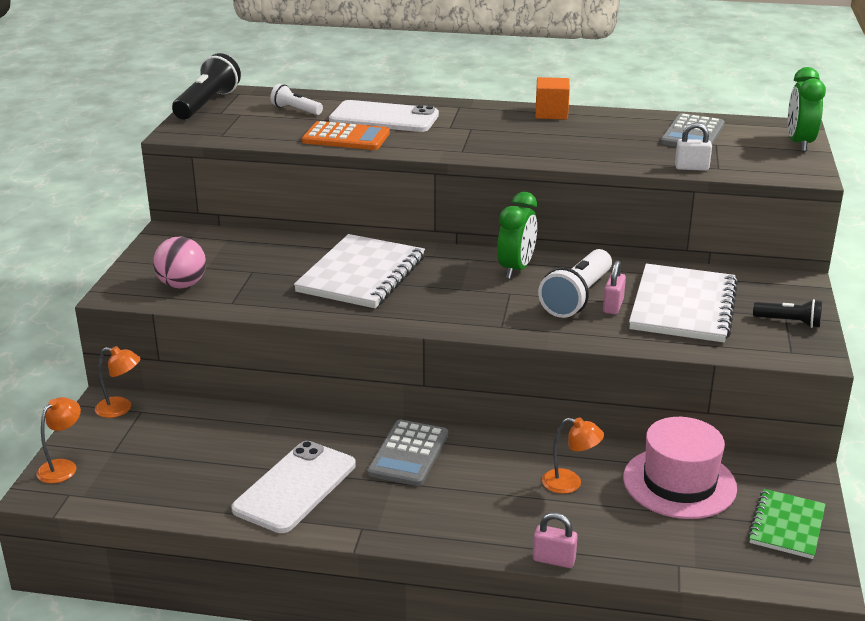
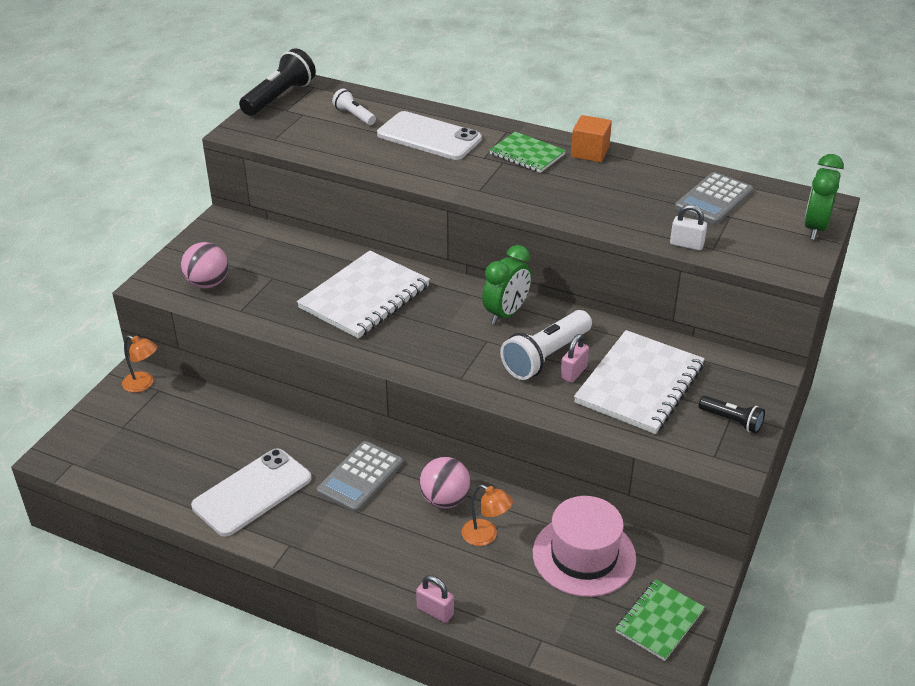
camera: 15 degrees right, 10 degrees up
(63, 467) = (77, 435): orange lamp -> none
(346, 137) = (382, 158): orange calculator -> none
(491, 121) = (527, 154): none -> green notebook
(509, 459) = (445, 500): none -> pink ball

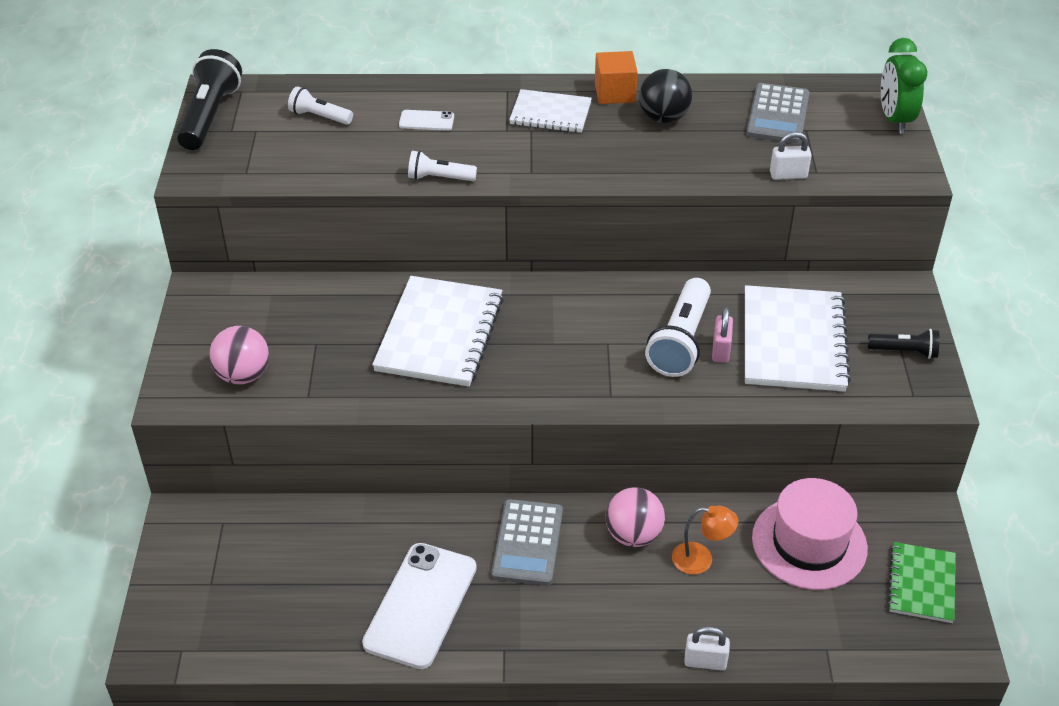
camera: 25 degrees left, 5 degrees up
(143, 384) = (199, 522): orange lamp -> none
(407, 176) = (439, 178): none -> white flashlight
(429, 137) = (426, 121): white phone -> white phone, size x0.45
(435, 611) = (705, 662): pink padlock -> white padlock
(506, 313) = (606, 305): green clock -> none
(527, 154) = (550, 113): green notebook -> white notebook
(615, 179) = (663, 118): none -> black ball

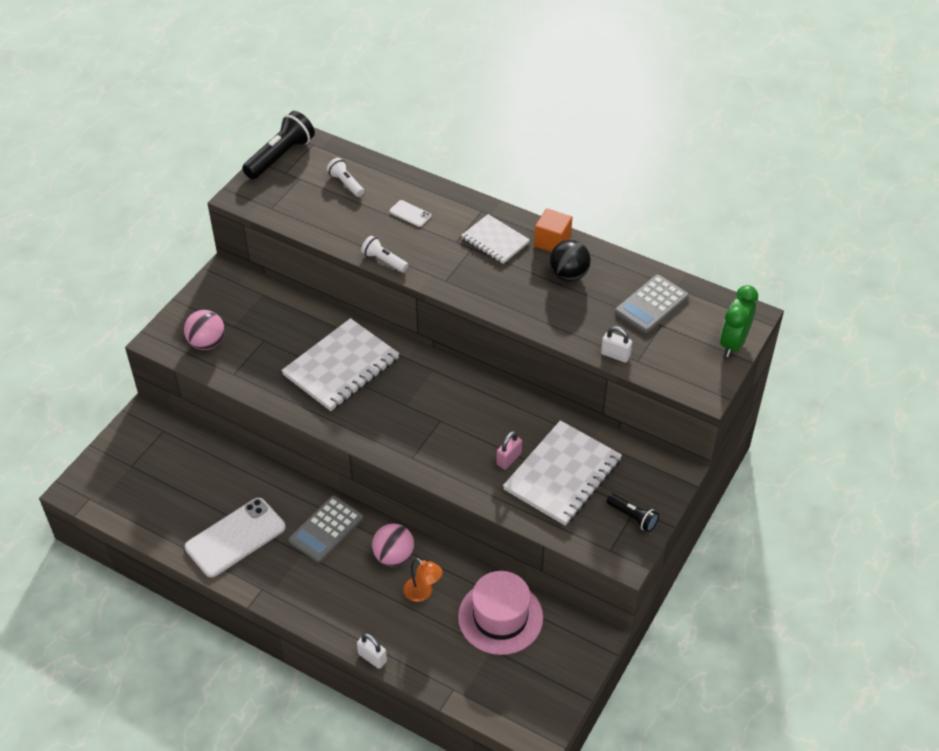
camera: 30 degrees right, 5 degrees up
(680, 341) = (487, 441): white flashlight -> none
(921, 584) = (550, 680): green notebook -> none

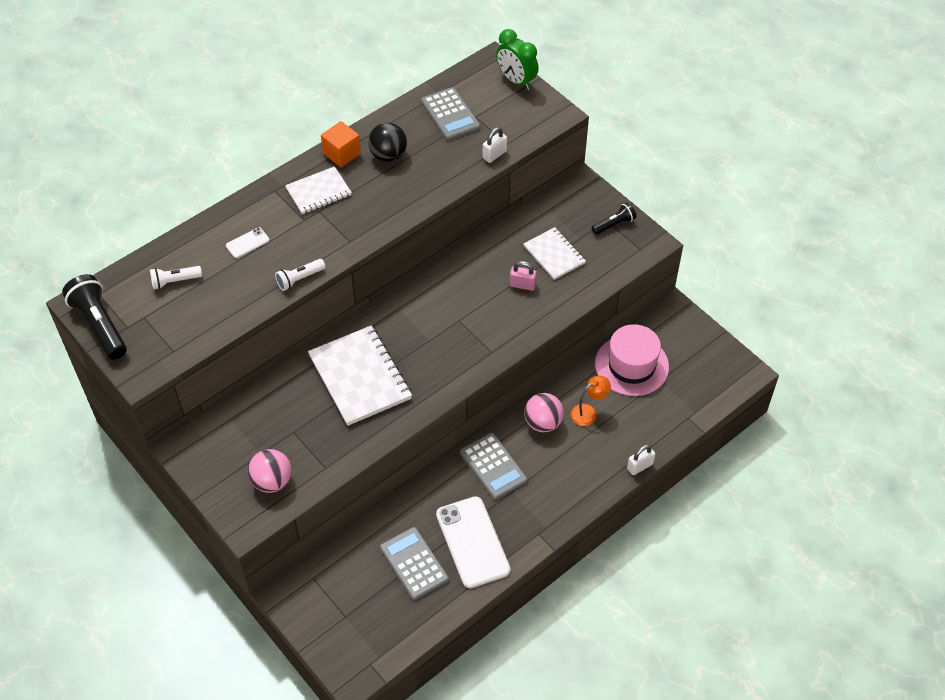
camera: 70 degrees left, 5 degrees up
(198, 499) = (414, 564): none -> grey calculator
(508, 459) = (522, 285): pink padlock -> pink padlock turned 45 degrees counterclockwise
(562, 475) = (554, 255): white notebook -> white notebook, size x0.59

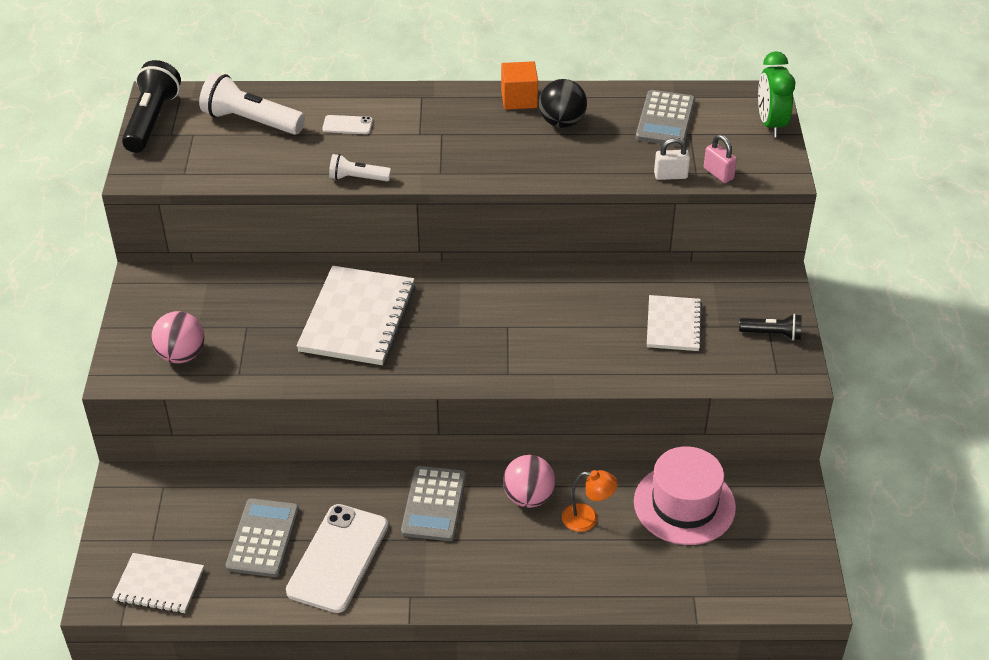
camera: 40 degrees right, 10 degrees down
(174, 281) = (251, 121): white flashlight -> white flashlight, size x1.78
(318, 192) = (460, 118): white notebook -> white notebook (159, 585)
(522, 285) = (608, 333): pink padlock -> pink padlock (718, 174)
(640, 466) = (586, 607): white padlock -> none

